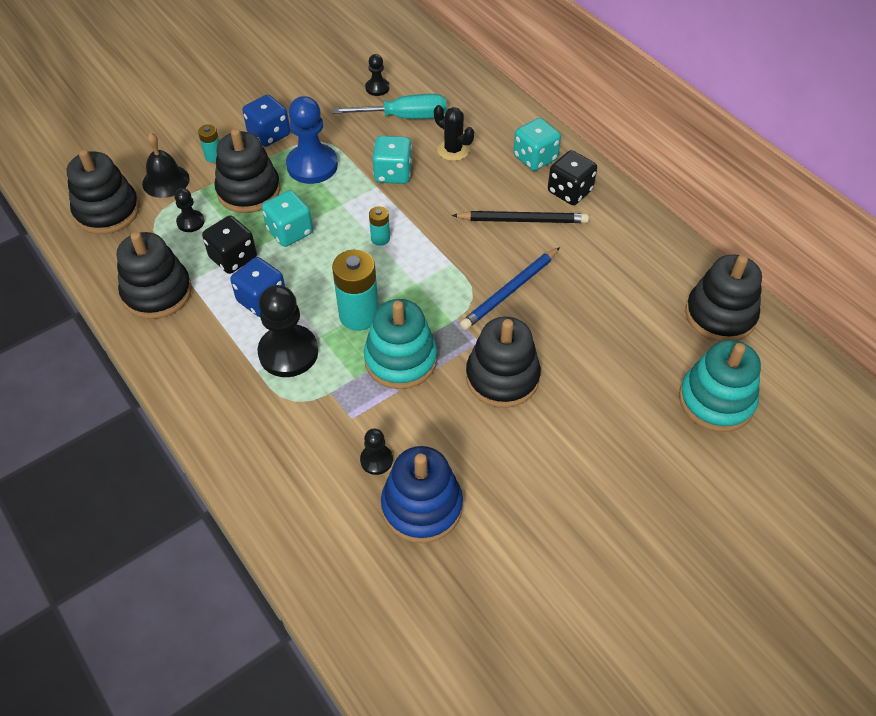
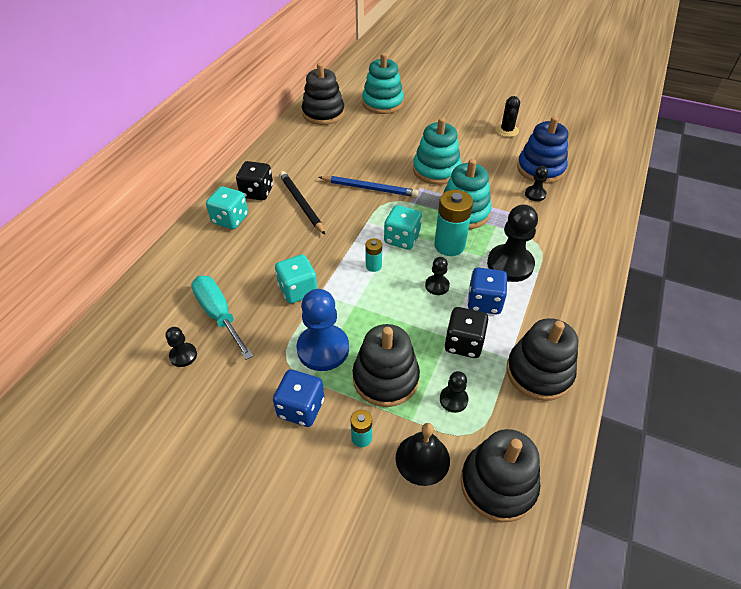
camera: 120 degrees left, 5 degrees down
(290, 232) = (408, 322): turquoise dice -> turquoise dice (402, 239)
(313, 274) = (437, 286): none -> black pawn
(453, 150) = (247, 266): black cactus -> black cactus (507, 130)
(502, 377) = (436, 170): black stacking toy -> turquoise stacking toy

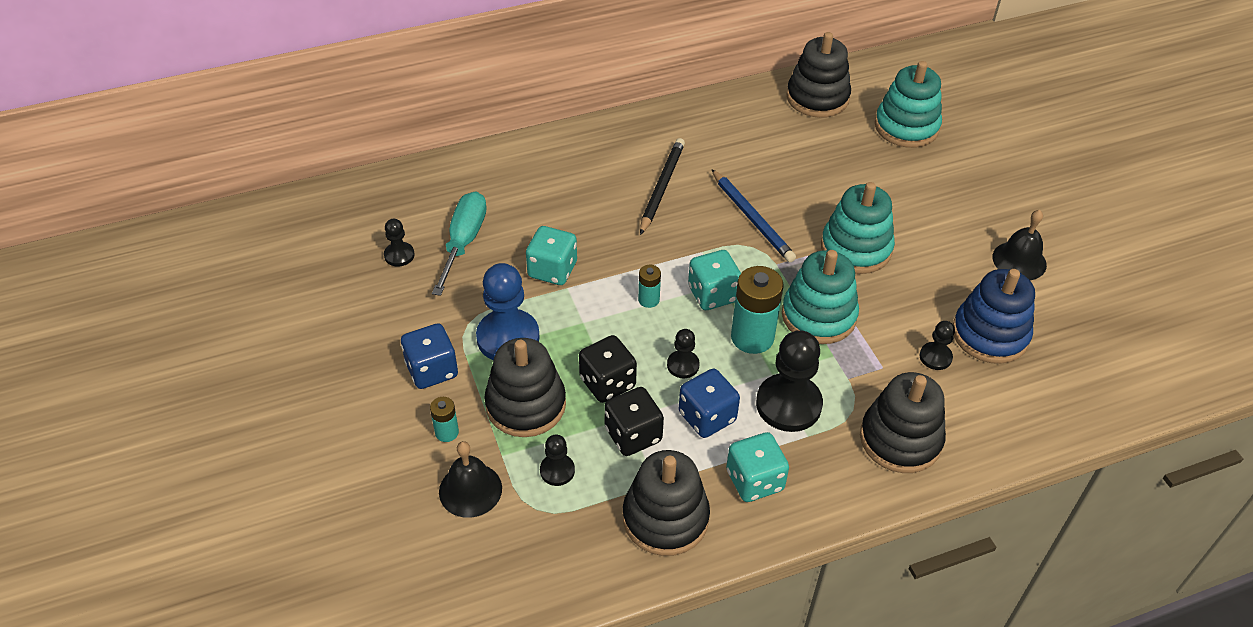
camera: 45 degrees right, 0 degrees up
(230, 219) = (577, 157): turquoise dice -> turquoise dice (754, 480)
(257, 192) = (635, 146): black dice -> black dice (607, 383)
(498, 484) = (501, 562): black stacking toy -> black stacking toy (900, 439)
(507, 130) = (1019, 260): black cactus -> black bell

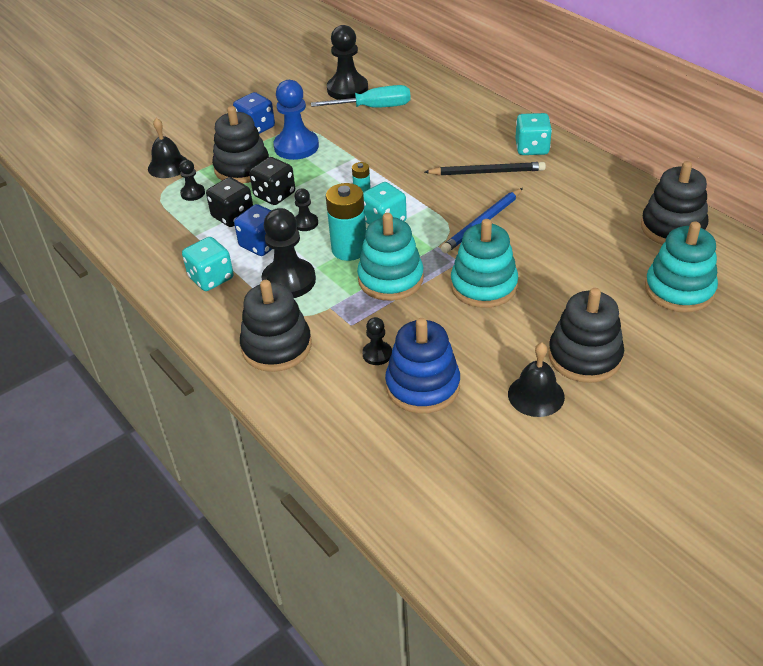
camera: 75 degrees right, 5 degrees down
(399, 255) = (347, 89): black pawn -> black pawn, size x1.97
(447, 432) = (209, 146): turquoise battery -> none
(552, 270) = (368, 147): turquoise dice -> turquoise dice (532, 148)
(665, 518) = (167, 245): black stacking toy -> black stacking toy (584, 356)

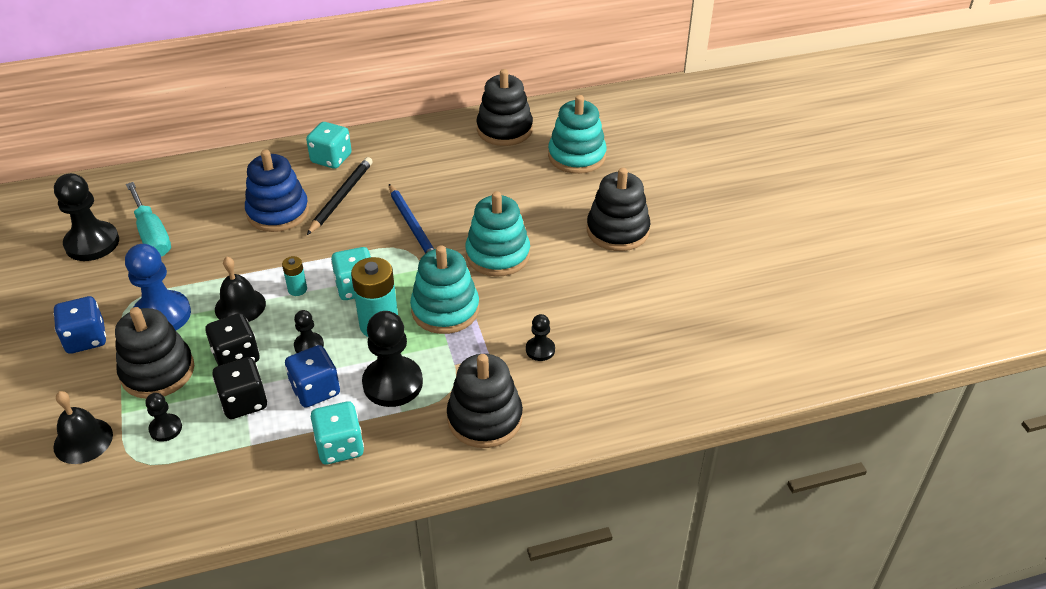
camera: 70 degrees left, 0 degrees up
(374, 108) = (152, 235): turquoise screwdriver -> turquoise screwdriver turned 135 degrees clockwise
(422, 386) = (596, 333): blue stacking toy -> blue stacking toy (278, 212)
(536, 395) = (643, 272): black bell -> black bell (240, 306)

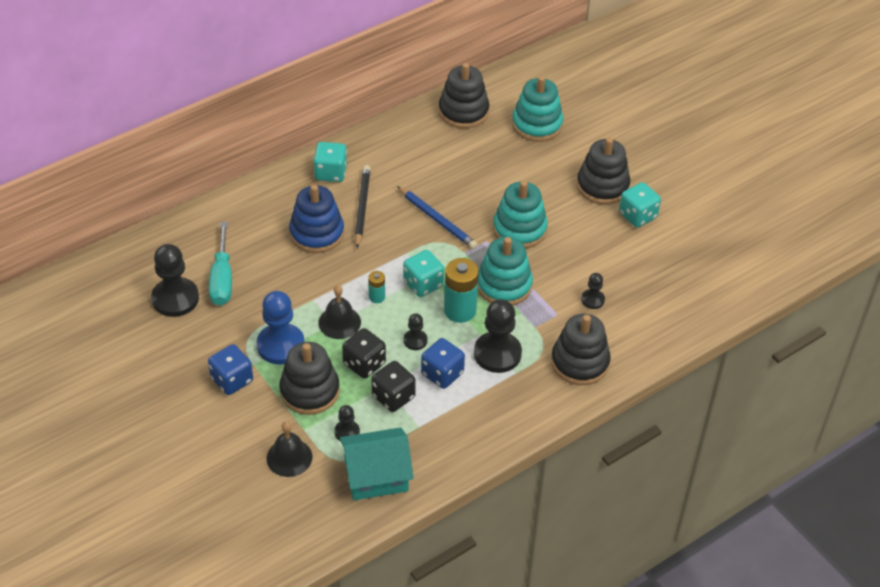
camera: 20 degrees left, 5 degrees up
(152, 235) = (222, 279): turquoise screwdriver -> turquoise screwdriver turned 45 degrees clockwise
(163, 489) = (376, 475): none -> turquoise house
(340, 447) = (486, 410): turquoise dice -> turquoise dice (637, 215)

